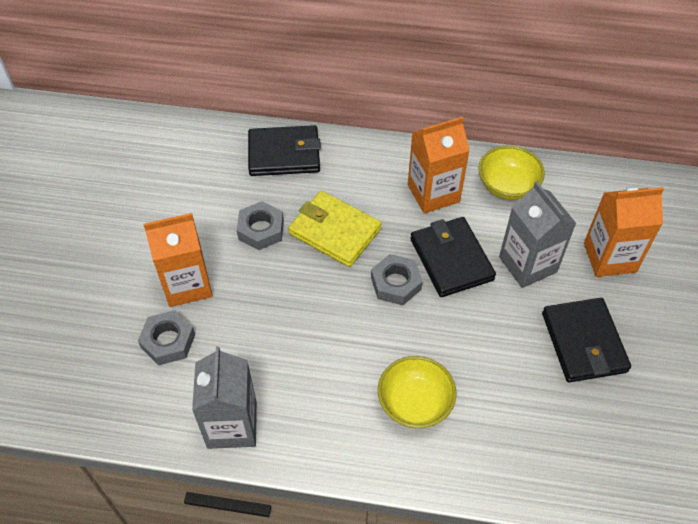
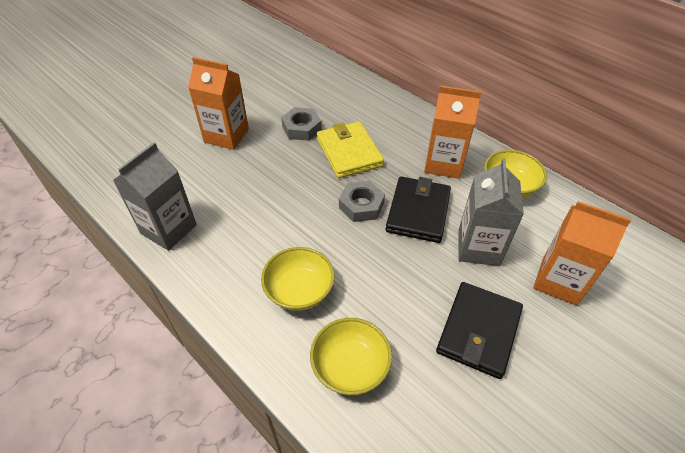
camera: 35 degrees right, 5 degrees down
(168, 341) = (183, 160): grey nut -> none
(284, 154) = (359, 94): black wallet -> none
(513, 440) = (350, 366): none -> yellow bowl

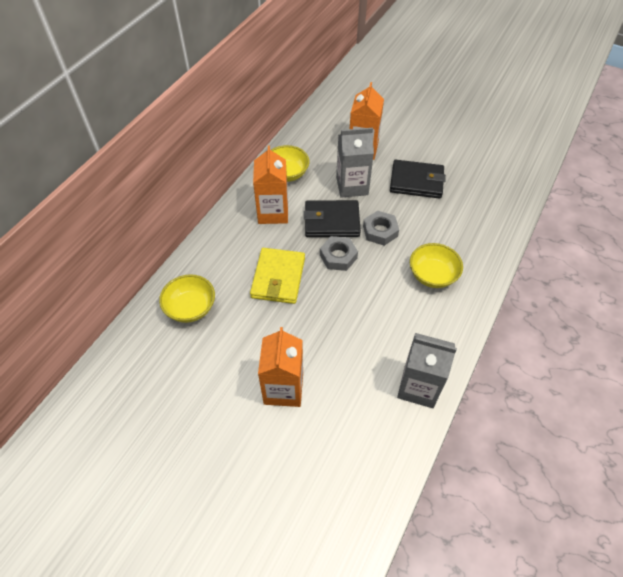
camera: 105 degrees left, 5 degrees up
(301, 128) = (254, 324): grey nut -> grey nut (380, 231)
(349, 152) = (278, 278): yellow wallet -> yellow wallet turned 45 degrees counterclockwise
(350, 366) = (471, 236): yellow bowl -> yellow bowl (191, 308)

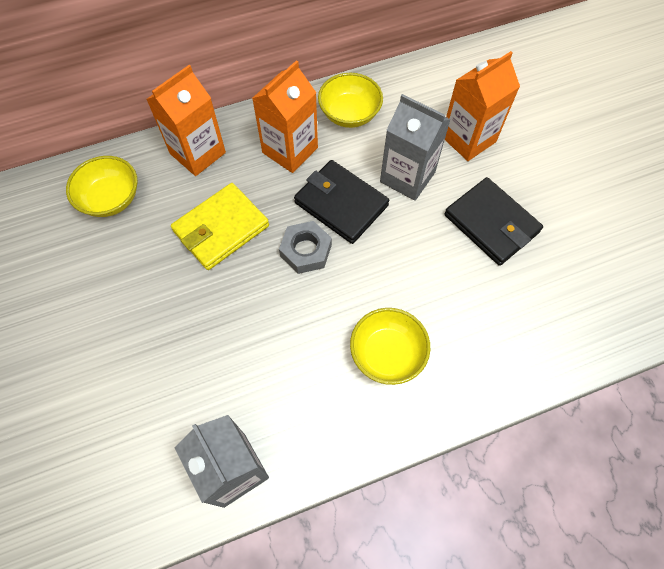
camera: 40 degrees right, 10 degrees up
(283, 388) = (106, 353): orange carton -> orange carton (197, 153)
(380, 231) = (383, 255): grey nut -> none

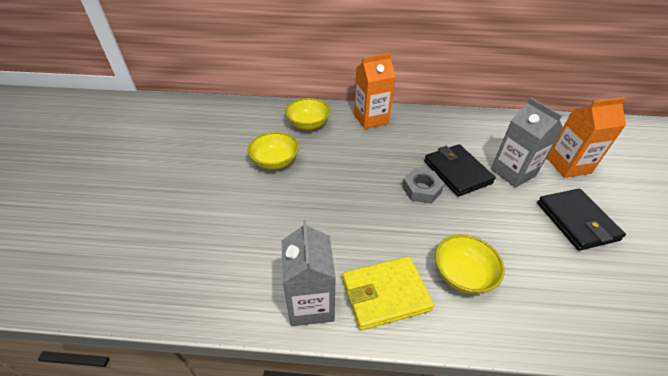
camera: 25 degrees right, 20 degrees down
(221, 228) = (368, 159): yellow wallet -> yellow wallet (385, 294)
(290, 150) = (431, 134): orange carton -> none
(349, 114) = (480, 128): yellow bowl -> yellow bowl (275, 162)

